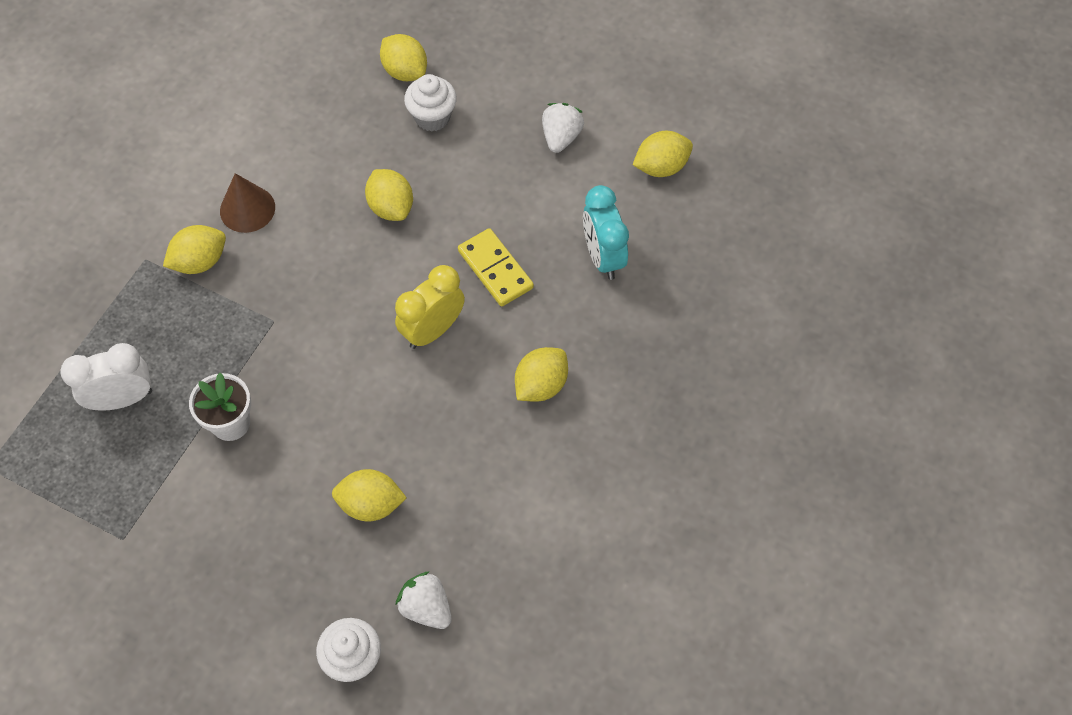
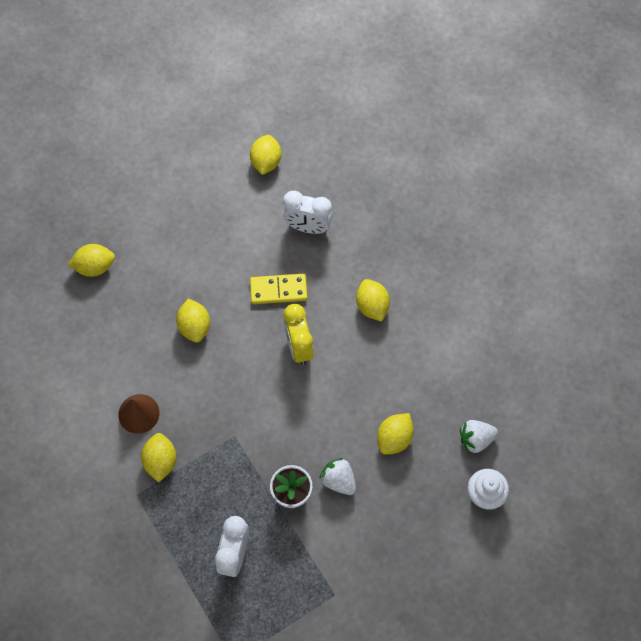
camera: 60 degrees left, 5 degrees up
(391, 207) = (195, 326): yellow lemon -> yellow lemon turned 75 degrees clockwise
(432, 117) = (142, 269): white cupcake -> none
(561, 137) = (208, 204): white strawberry -> white strawberry (338, 480)
(603, 257) = (308, 227): turquoise clock -> white clock

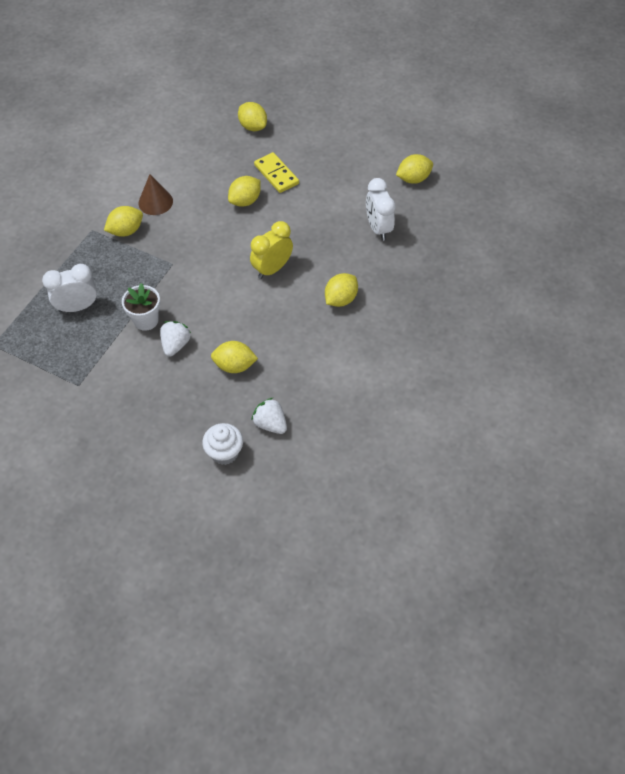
camera: 60 degrees right, 10 degrees down
(278, 290) = (311, 235): yellow domino -> yellow domino (276, 174)

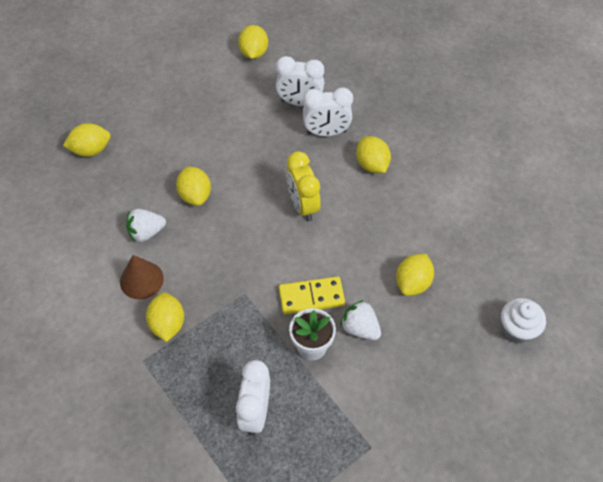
camera: 65 degrees left, 0 degrees up
(270, 424) = (497, 277): white strawberry -> white strawberry (146, 232)
(276, 174) = (175, 155): yellow domino -> yellow domino (311, 297)
(357, 257) = (326, 132): none -> white clock

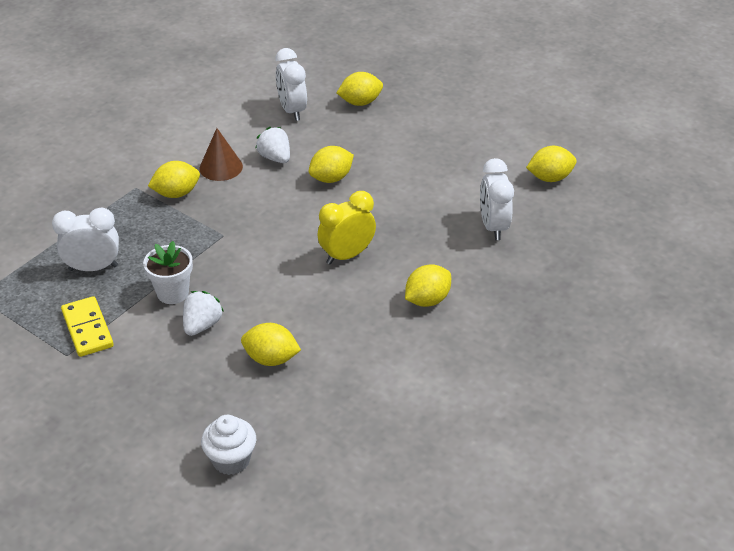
camera: 75 degrees right, 15 degrees down
(91, 150) = (360, 102): yellow lemon -> yellow lemon turned 75 degrees counterclockwise
(311, 297) = (231, 282): yellow domino -> yellow domino (87, 329)
(326, 132) = (459, 255): white clock -> white clock (292, 111)

